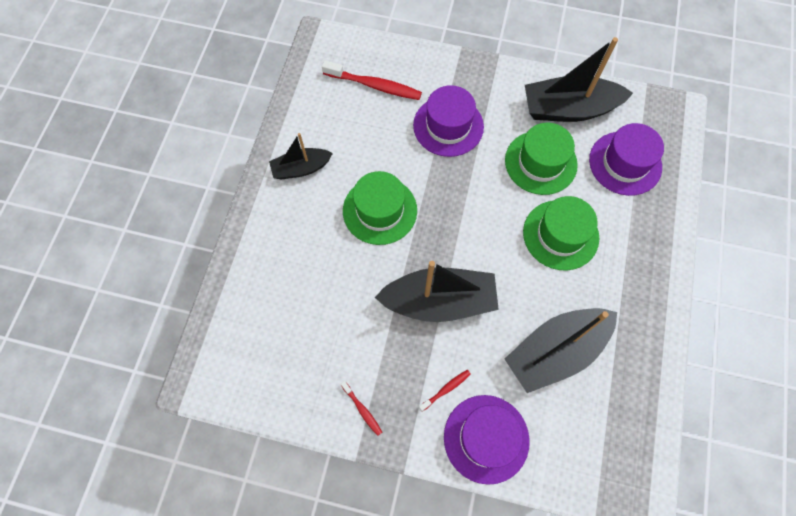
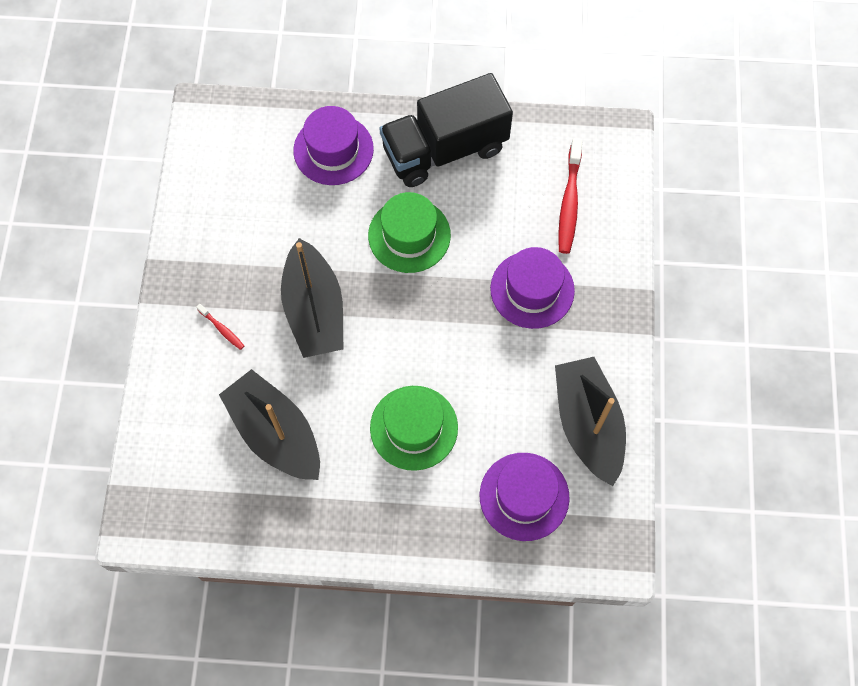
camera: 80 degrees right, 0 degrees up
(301, 168) = (445, 149): black boat -> black truck
(362, 410) = (193, 256): red toothbrush -> none
(486, 438) = (177, 373): purple hat -> purple hat (333, 150)
(540, 162) = (504, 397): green hat -> none

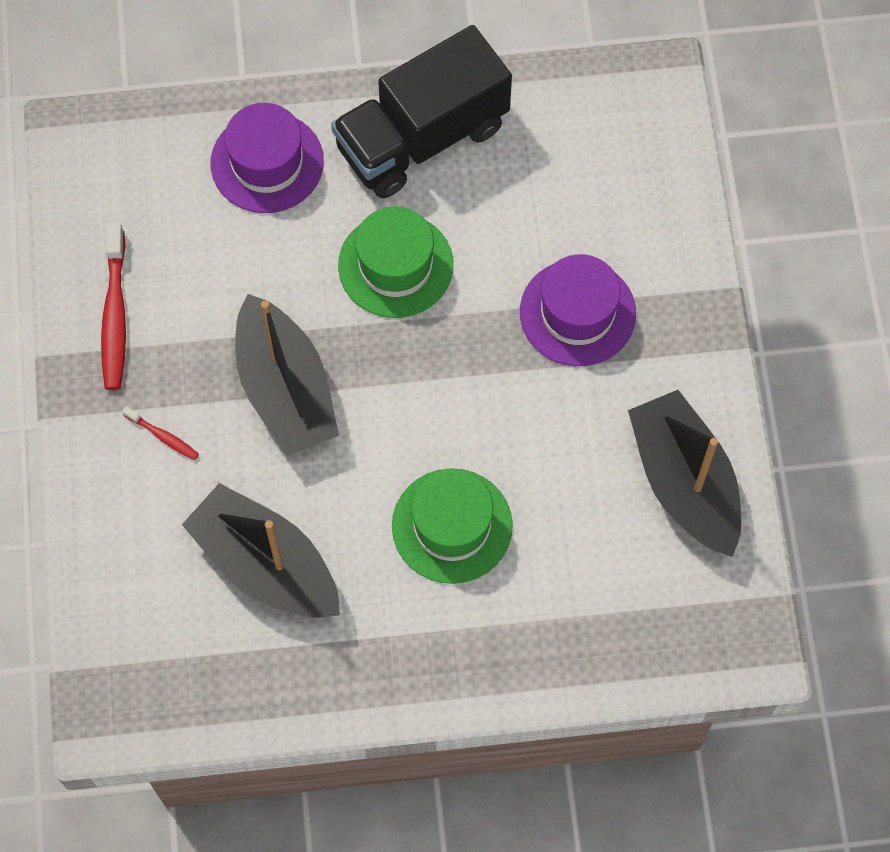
camera: 10 degrees left, 0 degrees up
(524, 496) = (616, 592): purple hat -> none
(569, 203) = (606, 185): red toothbrush -> red toothbrush (115, 315)

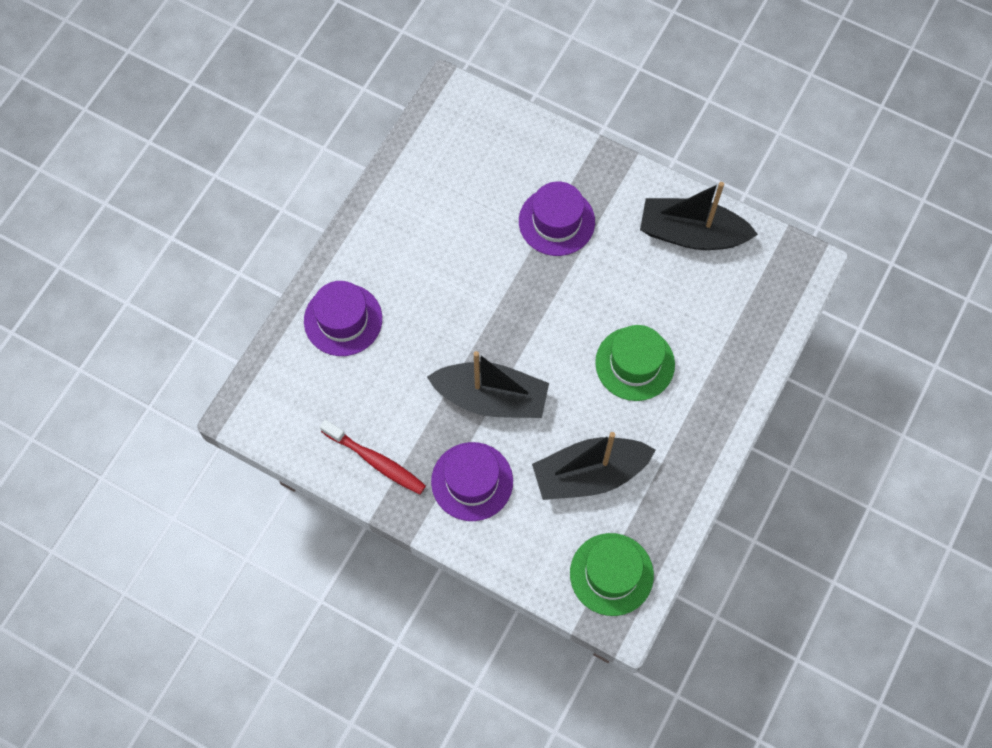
camera: 55 degrees left, 0 degrees up
(163, 436) = (472, 481): red toothbrush -> purple hat
(395, 265) = (459, 293): green hat -> green hat (611, 574)
(422, 137) = (391, 230): black truck -> none

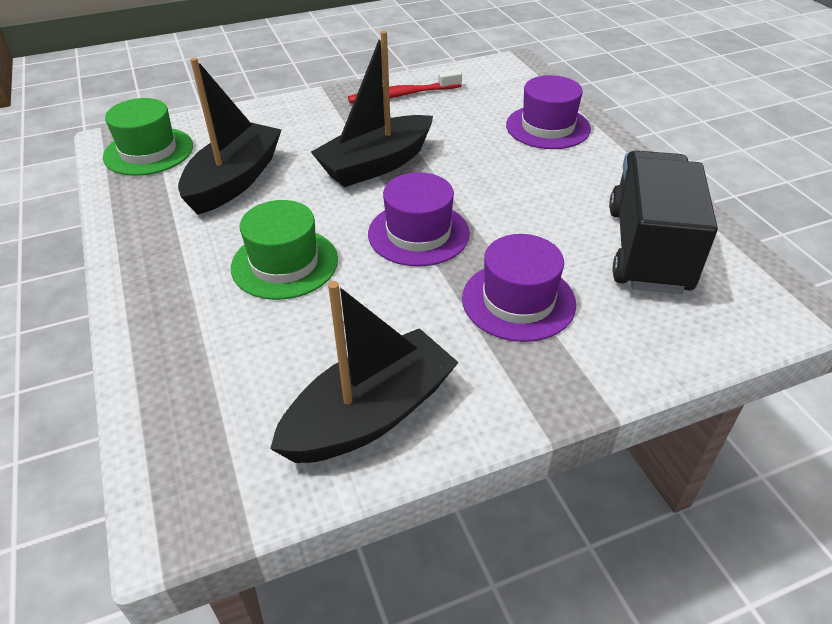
camera: 130 degrees right, 25 degrees down
(452, 183) = (647, 249): none -> black truck
(472, 481) = (322, 125): purple hat -> purple hat (418, 233)

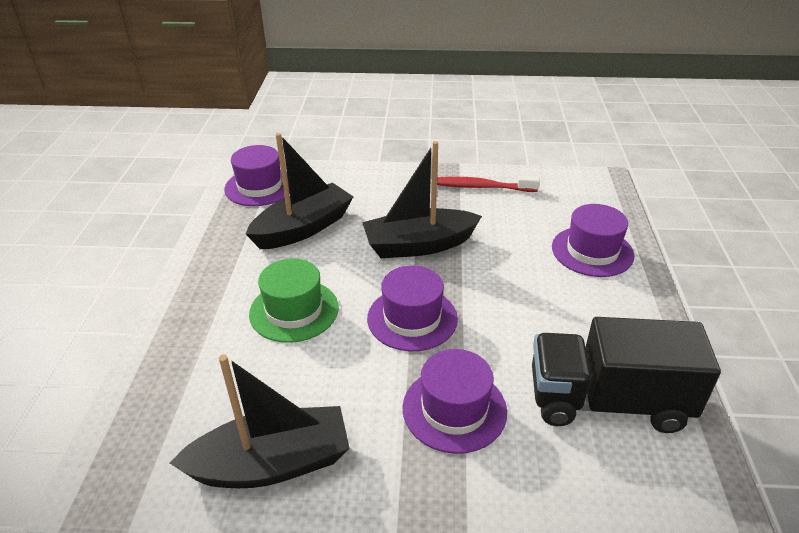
camera: 25 degrees right, 5 degrees down
(148, 151) = (260, 187): green hat -> purple hat
(647, 249) = (607, 401): black truck -> black truck turned 120 degrees counterclockwise

